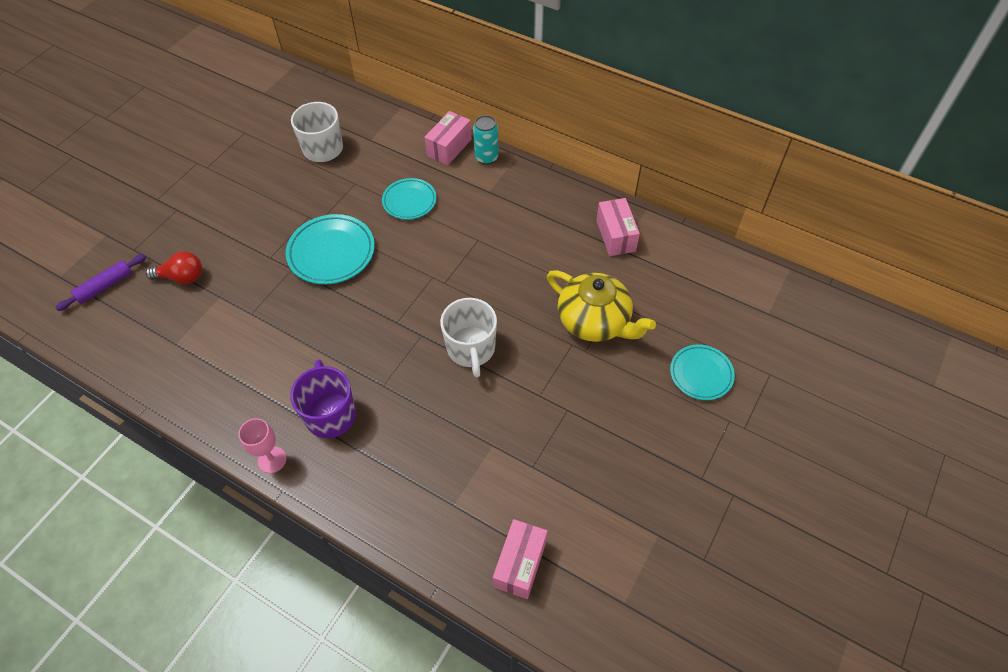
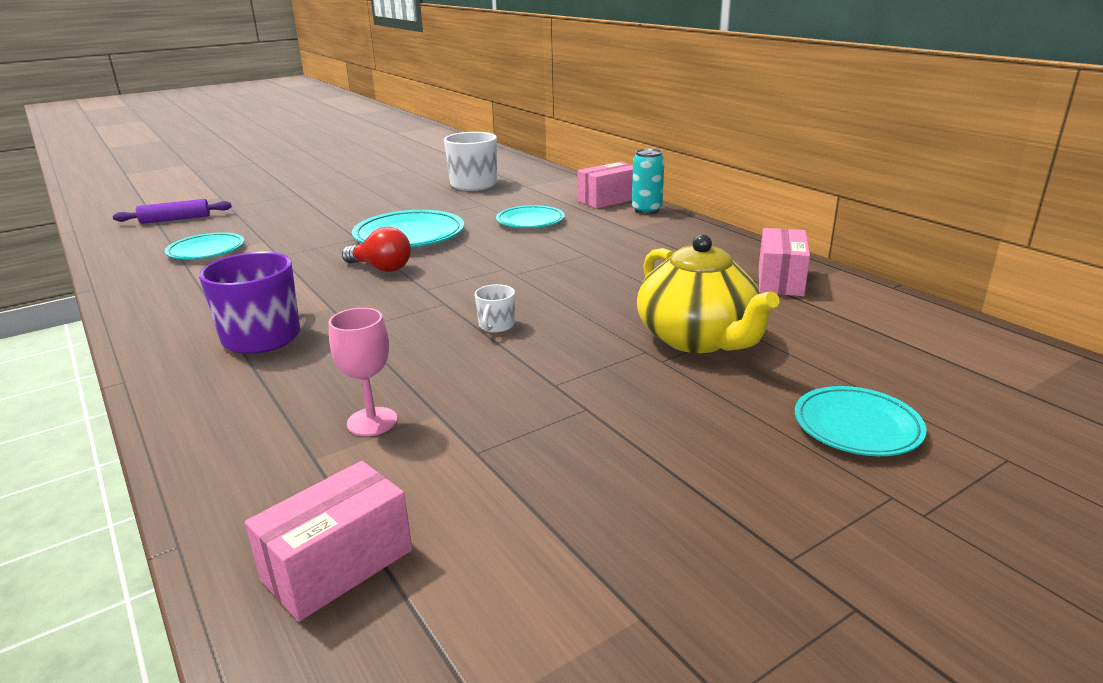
camera: 25 degrees right, 30 degrees down
(182, 277) = (247, 226): red light bulb -> red light bulb (381, 268)
(184, 326) = (206, 251): none -> turquoise plate
(272, 460) = (150, 354): pink goblet -> pink goblet (372, 422)
(471, 349) = (496, 326): white mug -> white mug, size x0.48

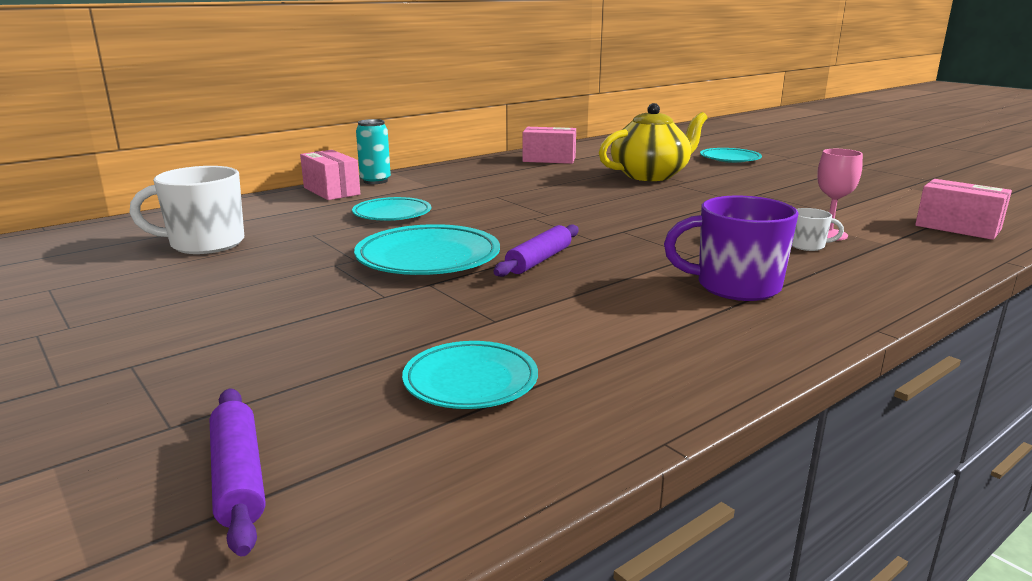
camera: 95 degrees left, 5 degrees down
(381, 268) = (539, 260): red light bulb -> purple rolling pin
(496, 326) = (659, 214): white mug -> white mug (808, 246)

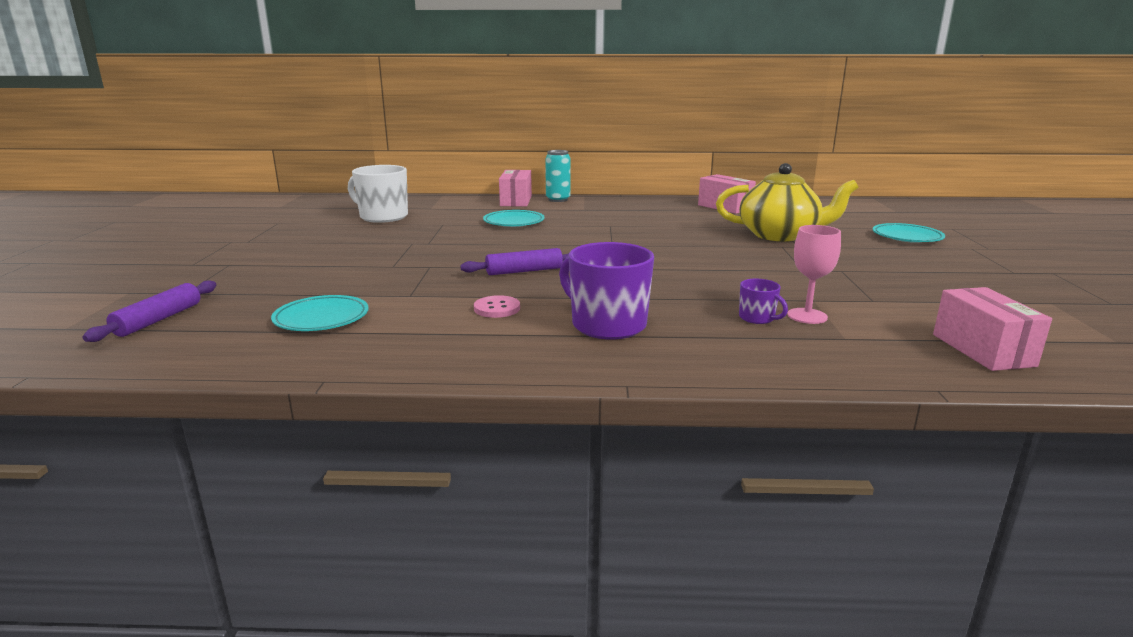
camera: 40 degrees right, 0 degrees up
(428, 258) = (466, 252): turquoise plate -> none
(614, 304) = (497, 308): none -> pink button
(808, 246) = (757, 318): white mug -> purple mug

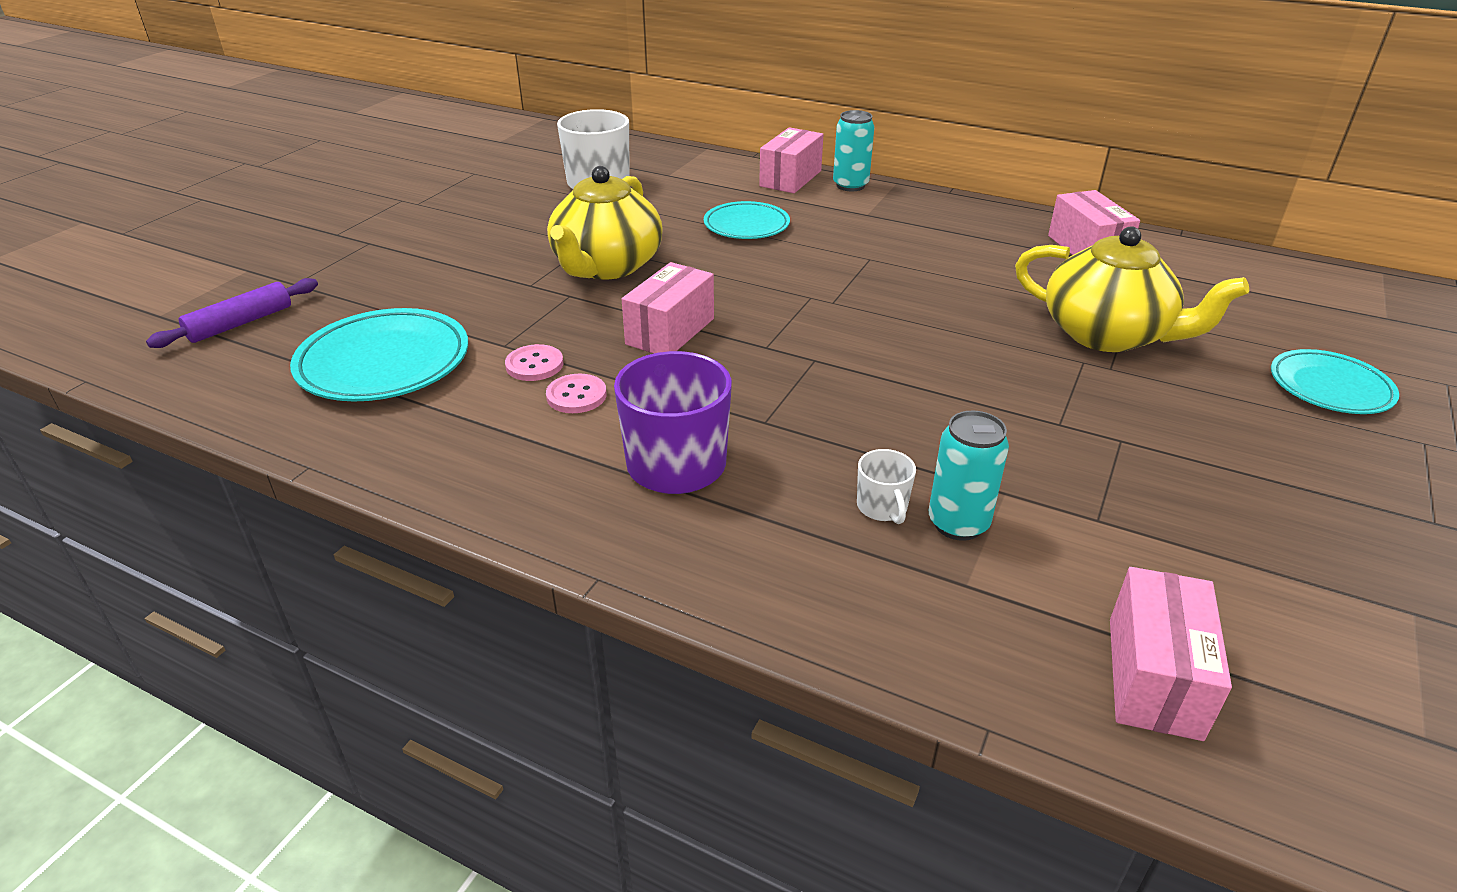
camera: 25 degrees right, 15 degrees up
(321, 318) = (384, 363): turquoise plate -> turquoise plate, size x1.55
(440, 250) = (606, 266): none -> yellow teapot
(446, 300) = (534, 365): none -> pink button
(524, 271) = (670, 331): purple rolling pin -> pink box
(757, 318) = (882, 507): purple mug -> white mug
(807, 316) = (958, 523): pink goblet -> turquoise can

